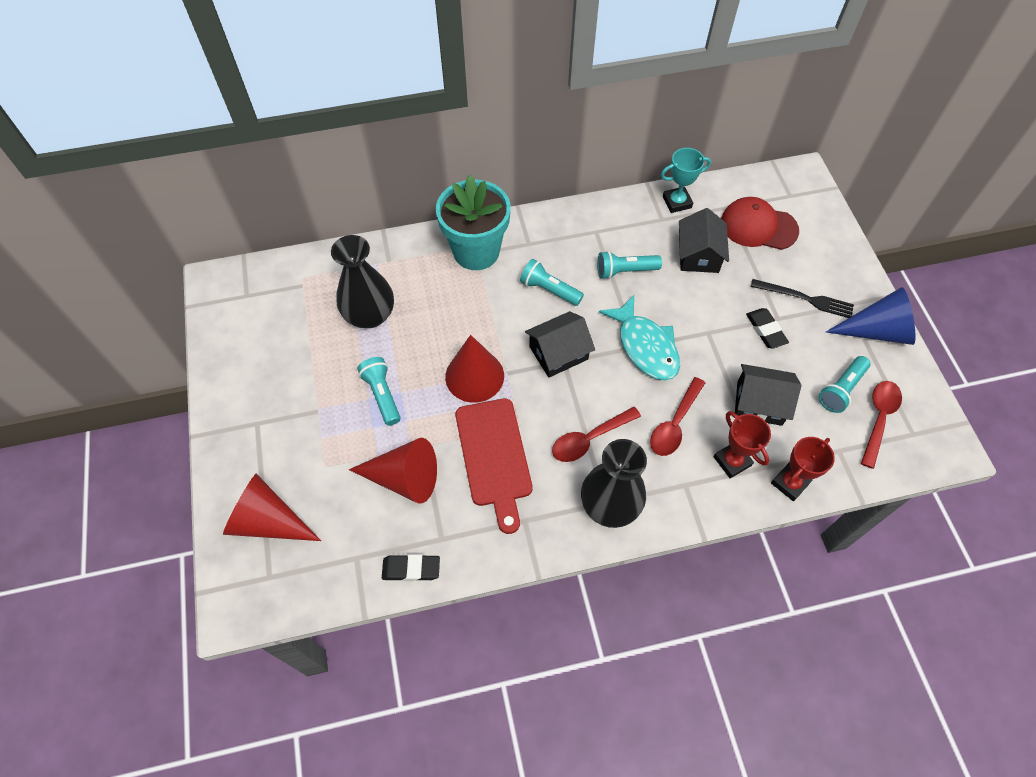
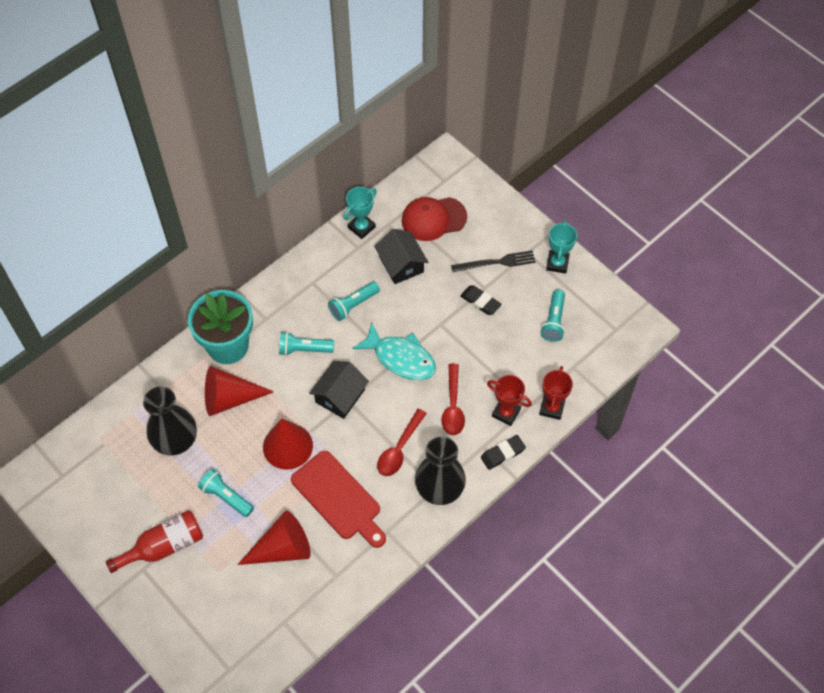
camera: 30 degrees left, 0 degrees up
(268, 521) = (201, 633): red cone -> red cone (230, 398)
(291, 411) = (164, 546): none -> red bottle
(411, 569) = (327, 607): black eraser -> black eraser (502, 453)
(759, 403) = (503, 360): black house -> none
(876, 331) = (557, 263): blue cone -> turquoise trophy
(878, 419) = (588, 330): red spoon -> none

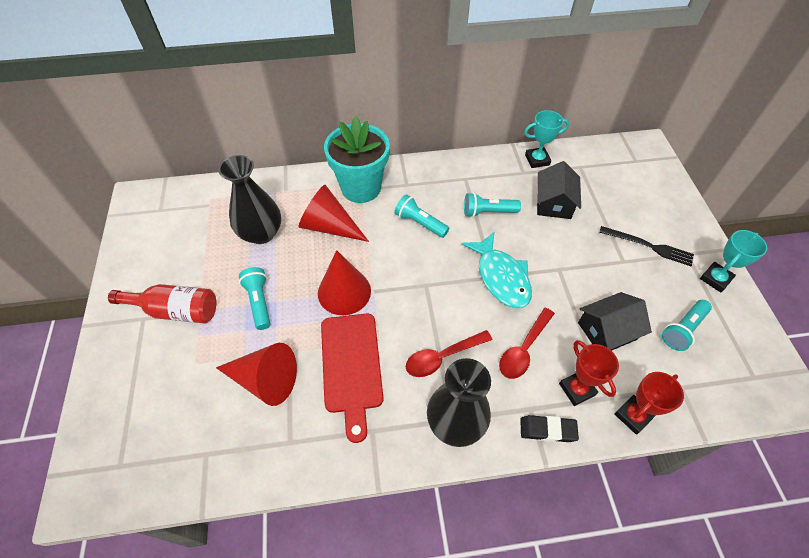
camera: 35 degrees right, 5 degrees down
(340, 396) = (422, 277): black house -> black house (607, 331)
(433, 219) = (607, 183): red cap -> none
(480, 302) = (612, 271): black eraser -> none

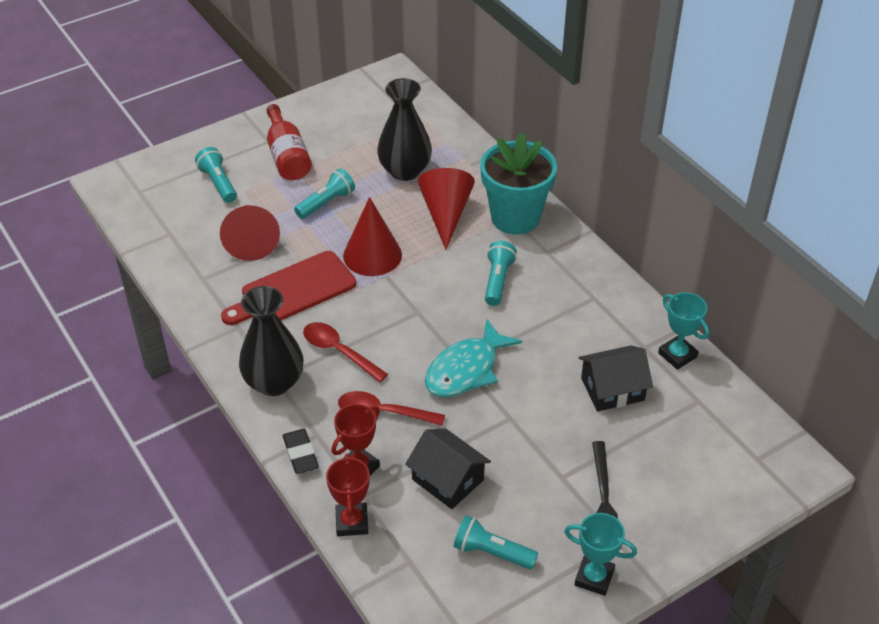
camera: 65 degrees right, 10 degrees down
(488, 212) = (554, 332): turquoise flashlight -> turquoise flashlight (218, 183)
(633, 415) = (352, 522): red trophy -> red trophy turned 60 degrees clockwise

